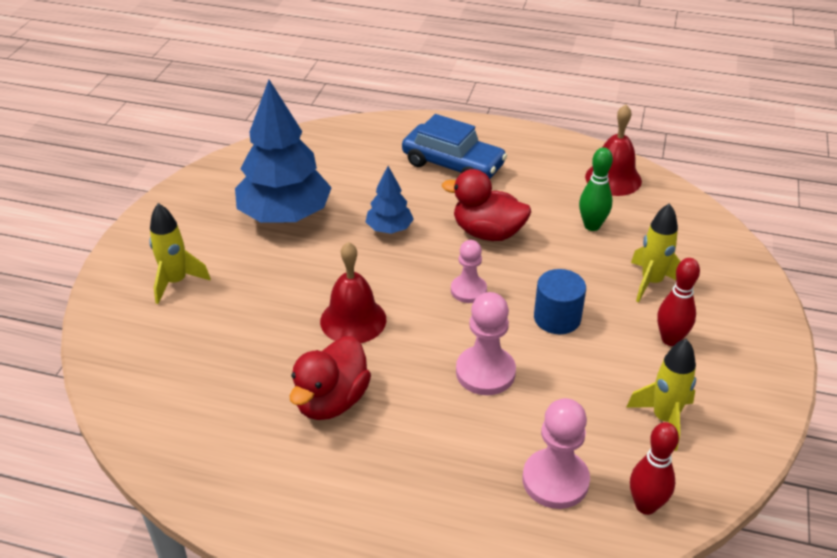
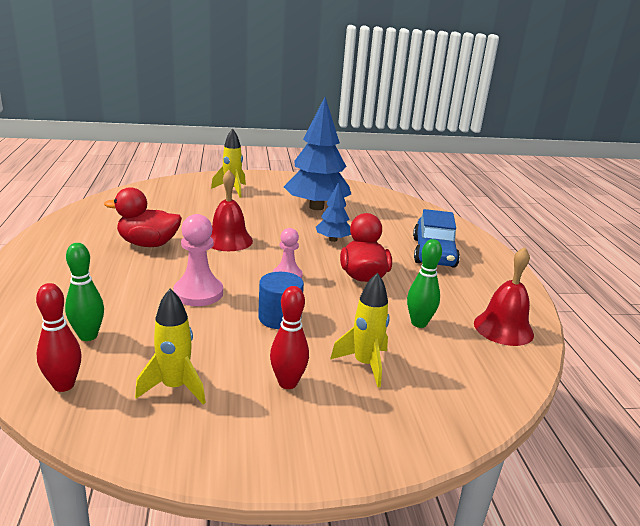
camera: 65 degrees right, 15 degrees down
(555, 480) = (88, 336): pink pawn -> green bowling pin

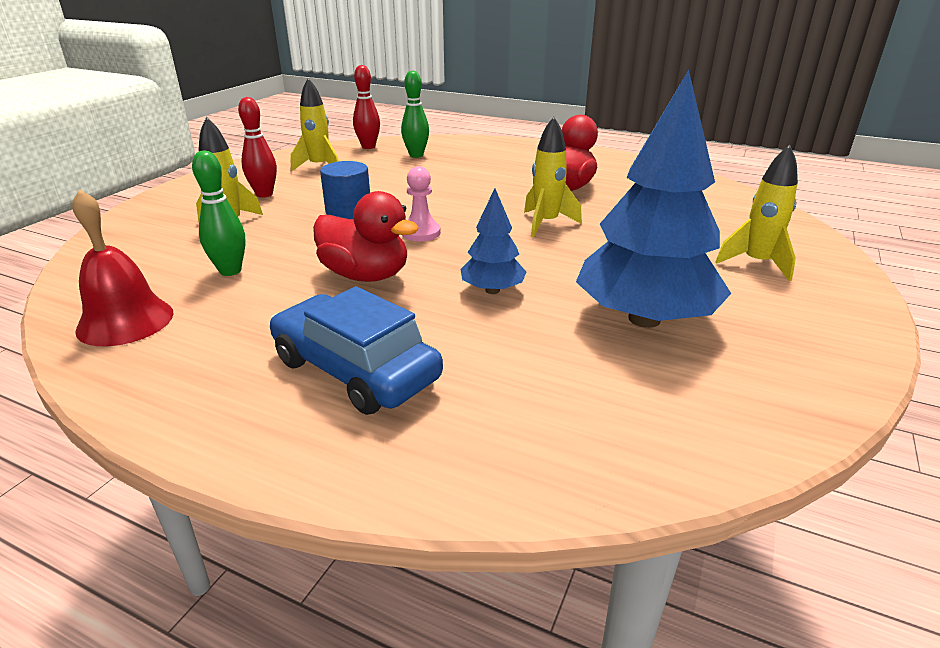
camera: 125 degrees right, 5 degrees up
(198, 293) = (435, 191): pink pawn -> none
(228, 240) = (546, 223): red bell -> yellow rocket

